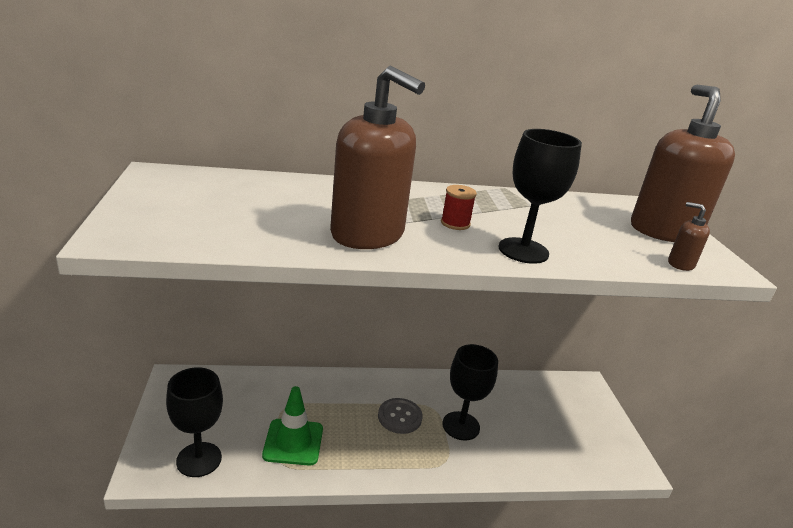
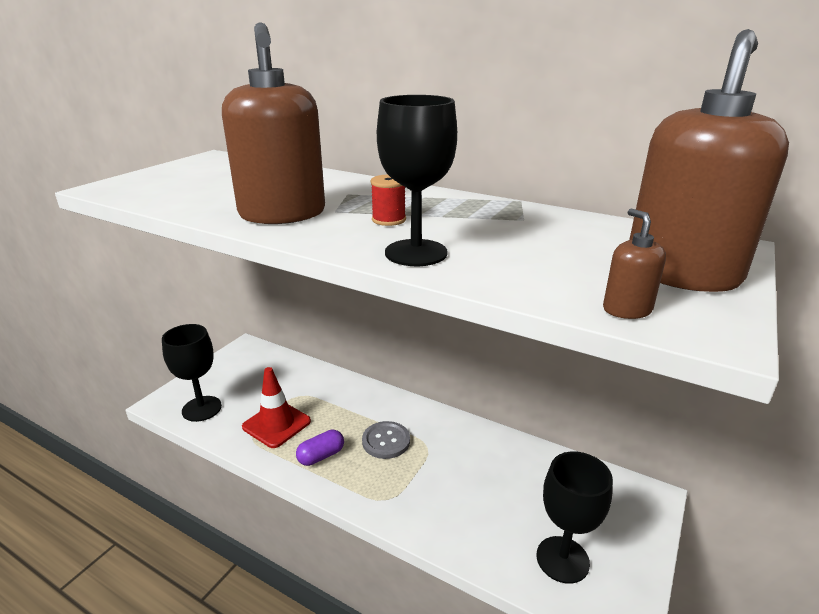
camera: 40 degrees right, 0 degrees up
(293, 442) = (276, 424): green traffic cone -> red traffic cone
(362, 452) = (321, 456): none -> purple capsule
(461, 426) = (438, 474): black goblet -> black goblet (562, 559)

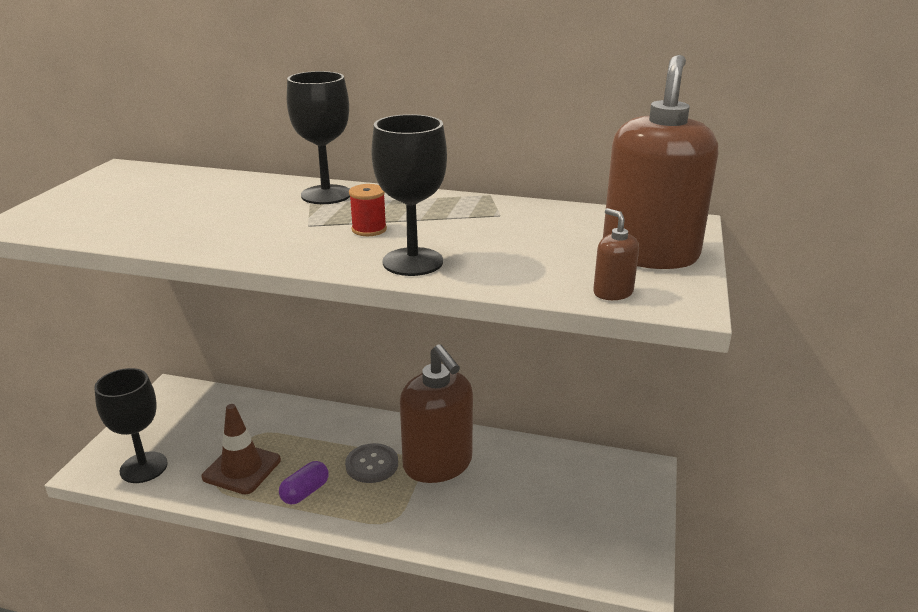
camera: 15 degrees left, 0 degrees up
(276, 424) = (242, 469): red traffic cone -> brown traffic cone
(282, 214) = (254, 234): brown soap dispenser -> brown soap dispenser (438, 464)
(562, 559) = (575, 540): black goblet -> black goblet (326, 195)

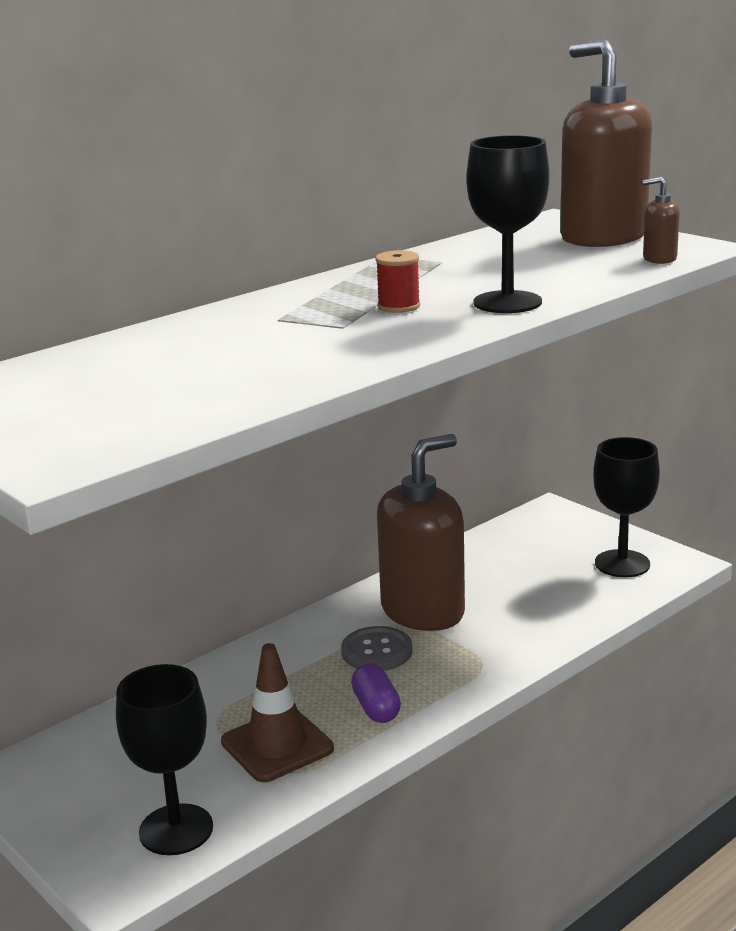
camera: 55 degrees left, 5 degrees down
(326, 195) = (262, 310): black goblet -> black goblet (622, 564)
(438, 464) = (423, 611): brown soap dispenser -> brown soap dispenser turned 45 degrees counterclockwise

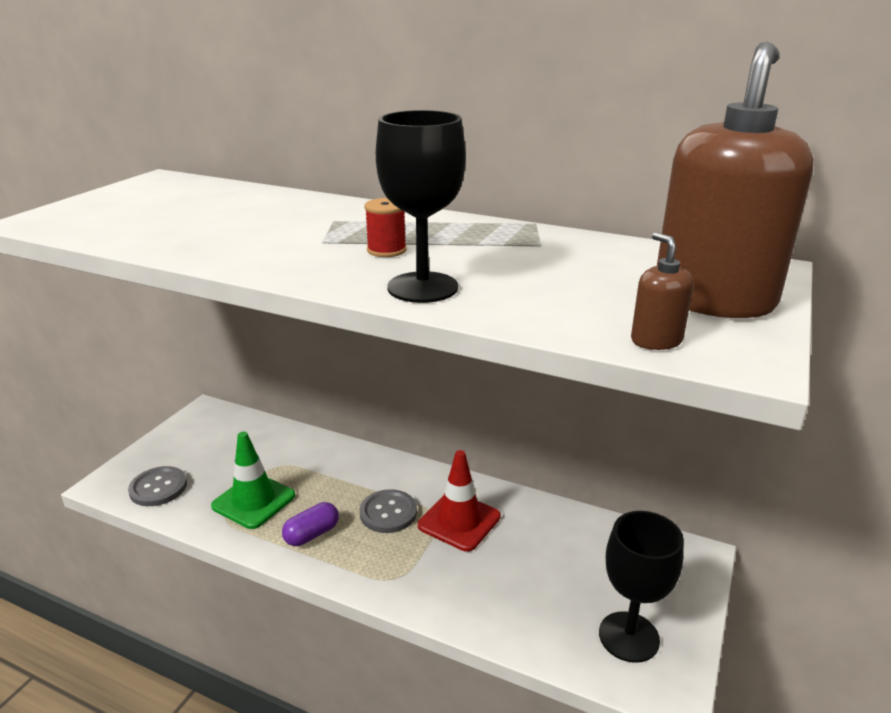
camera: 65 degrees right, 5 degrees up
(176, 830) = (158, 488): black goblet -> grey button
(277, 745) = (253, 501): brown traffic cone -> green traffic cone
(423, 611) = (459, 521): brown soap dispenser -> red traffic cone

